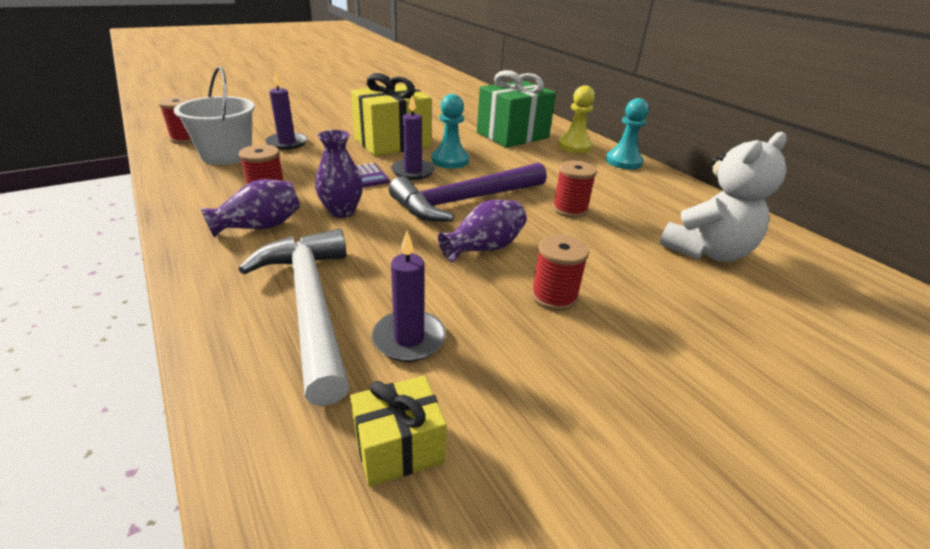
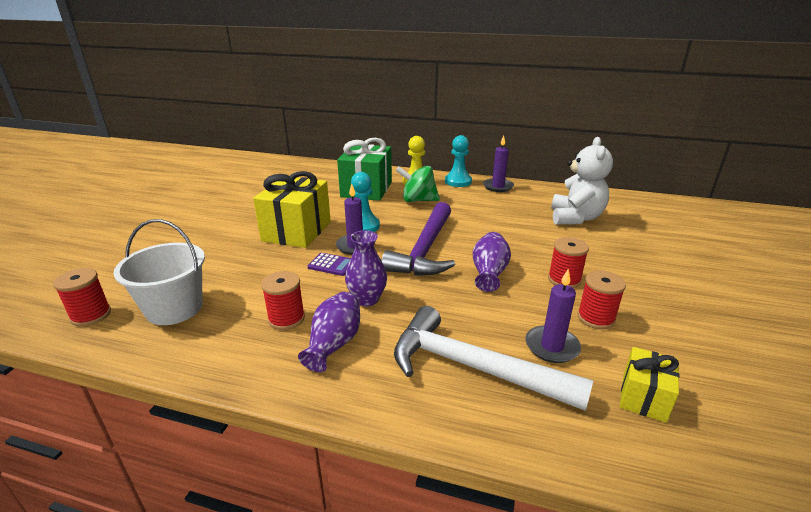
camera: 40 degrees left, 5 degrees down
(287, 143) = (209, 271): purple candle -> purple candle (498, 187)
(544, 161) = (418, 200): none -> green spinning top
(569, 209) = (485, 226): red spool -> red spool (595, 318)

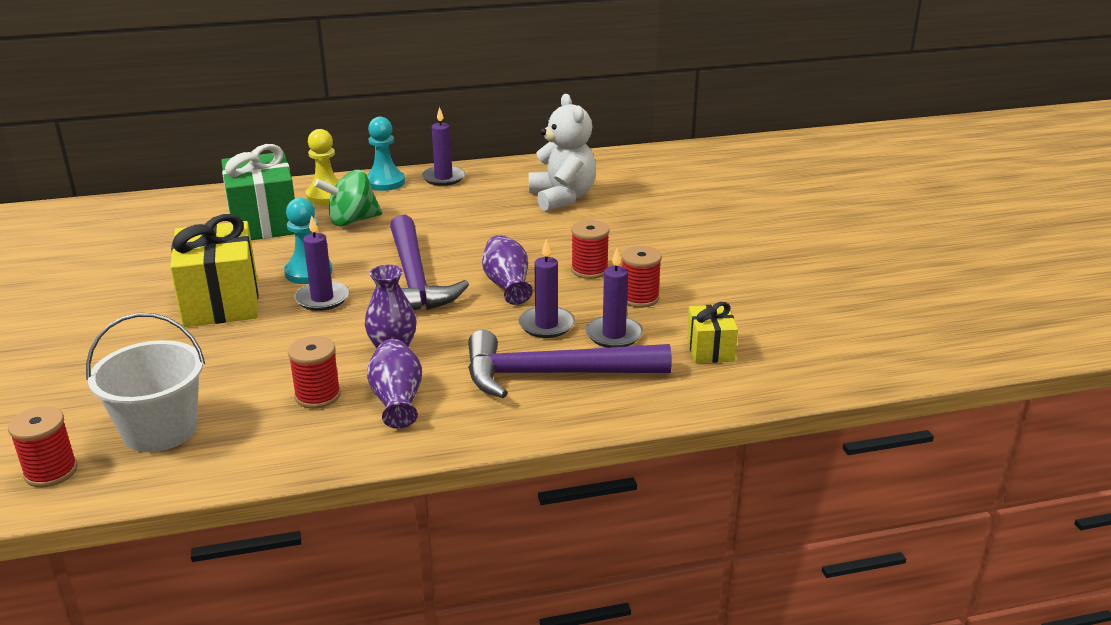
camera: 30 degrees left, 0 degrees up
(331, 265) = (313, 327): purple calculator -> none
(472, 367) = (553, 374): white hammer -> purple hammer
(497, 317) = (546, 325): none -> purple candle

